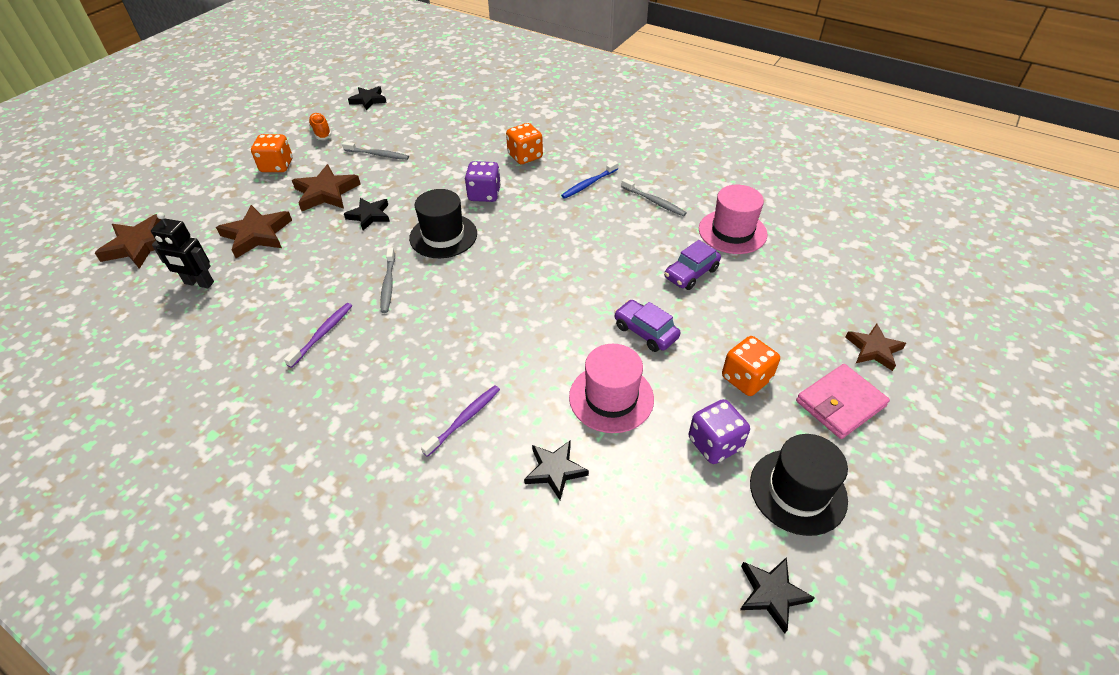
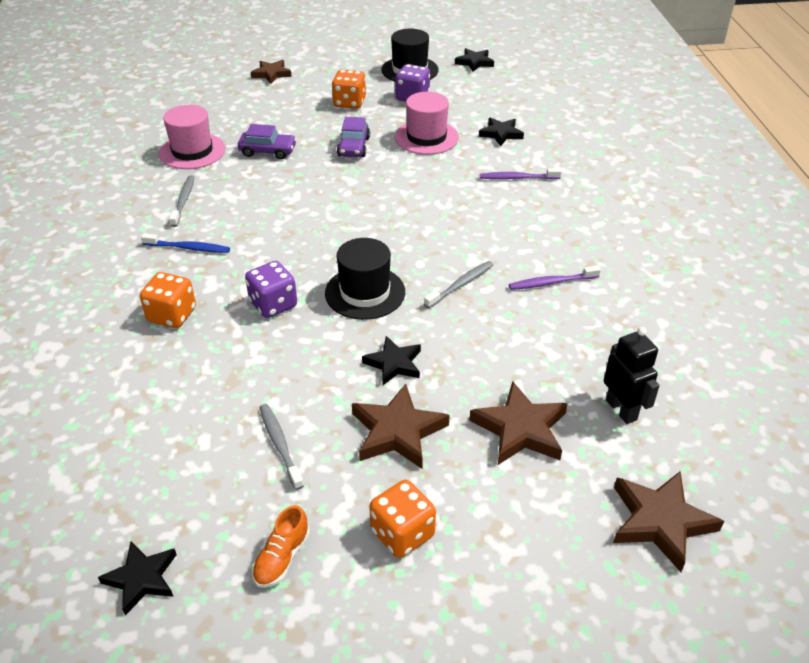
camera: 130 degrees left, 5 degrees down
(840, 403) = (332, 73): pink wallet -> none

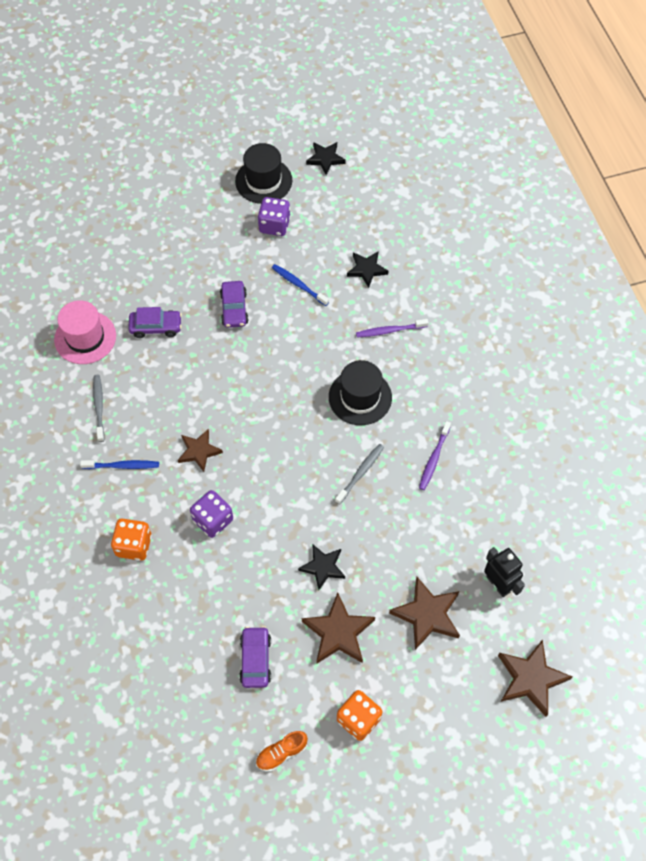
camera: 10 degrees left, 20 degrees up
(142, 579) = (192, 786): black star -> none
(271, 74) = (127, 207): brown star -> brown star (199, 451)
(280, 445) = (255, 659): grey toothbrush -> purple car
(282, 558) = (281, 753): orange shoe -> orange shoe turned 45 degrees clockwise
(349, 103) = (215, 242): orange dice -> none
(365, 292) = (284, 494): black hat -> black hat (360, 397)
(426, 137) = (299, 285): pink hat -> blue toothbrush
(552, 282) = (434, 458): purple toothbrush -> purple toothbrush turned 45 degrees counterclockwise

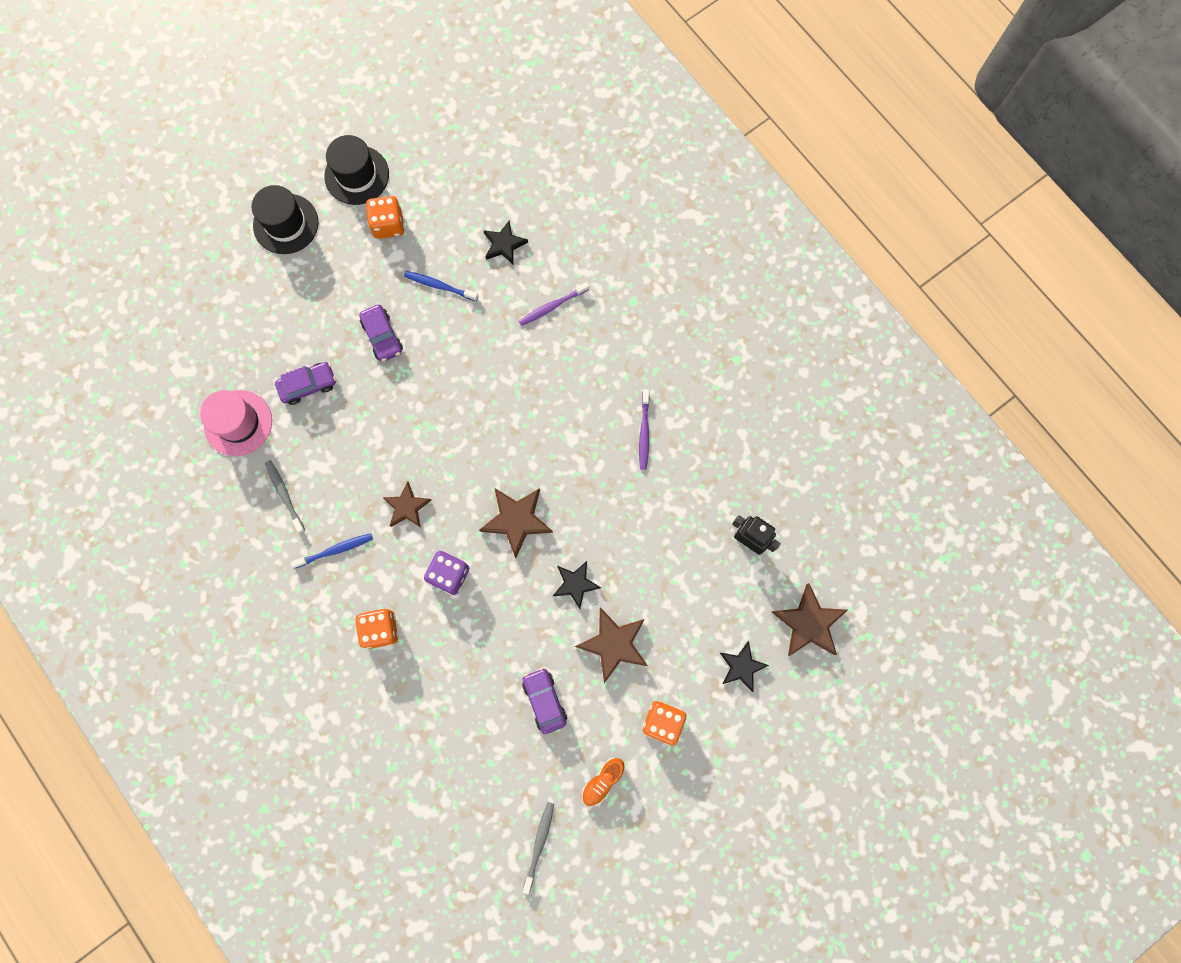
camera: 20 degrees left, 15 degrees up
(274, 225) = (388, 225): purple dice -> orange dice
(325, 159) = (413, 127): black star -> black star (741, 667)
(360, 397) = (548, 391): black hat -> black hat (286, 224)
(360, 473) = (577, 473): grey toothbrush -> grey toothbrush (539, 844)
(427, 615) = (692, 595): brown star -> brown star (517, 520)

